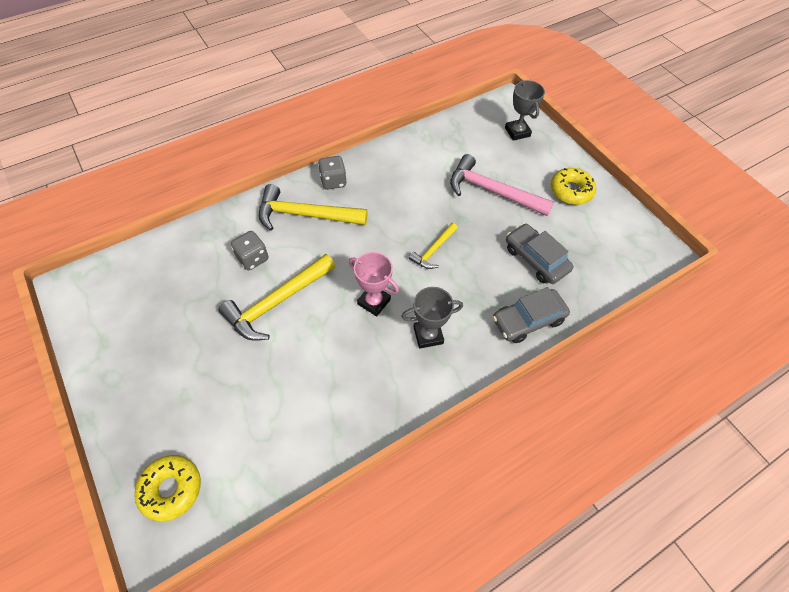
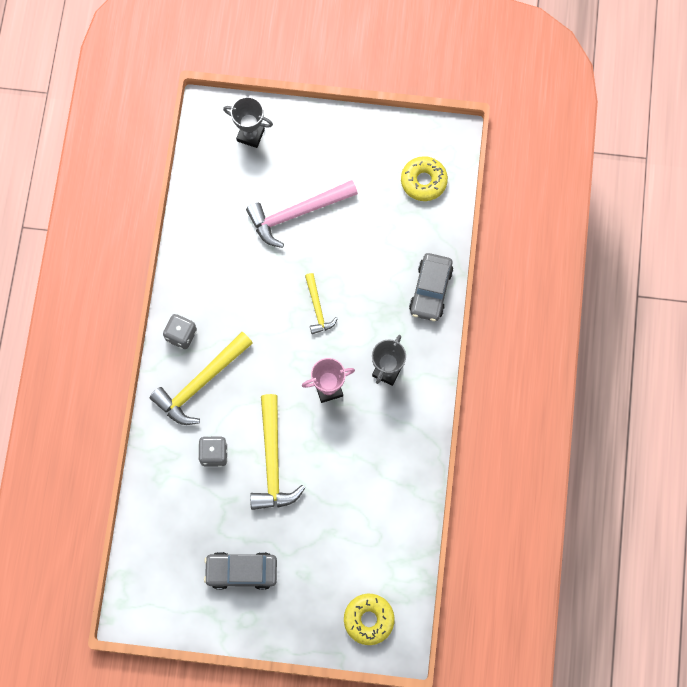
camera: 50 degrees left, 15 degrees up
(535, 259) = (386, 238): grey car -> grey car (241, 571)
(571, 191) = (347, 151): yellow donut -> yellow donut (423, 181)

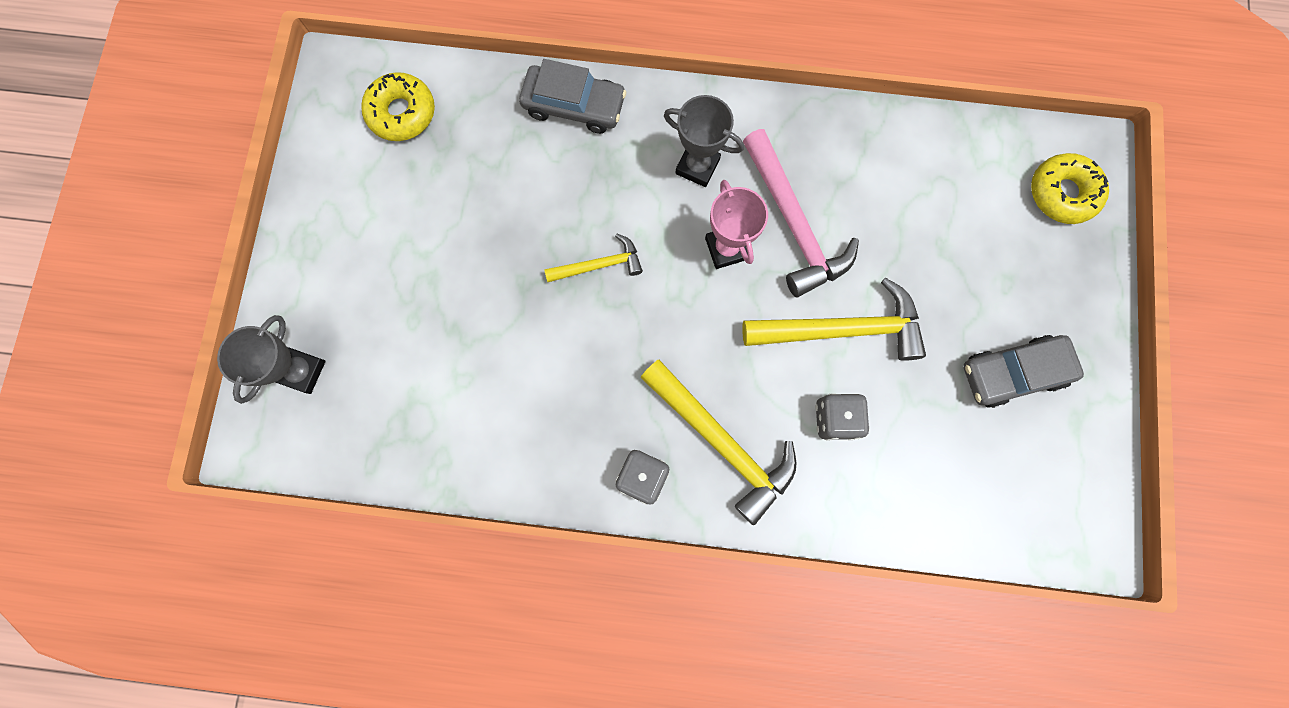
camera: 90 degrees left, 5 degrees up
(241, 571) = (1012, 373): grey car -> grey car turned 75 degrees clockwise
(297, 213) = (443, 296): pink hammer -> pink hammer (793, 223)

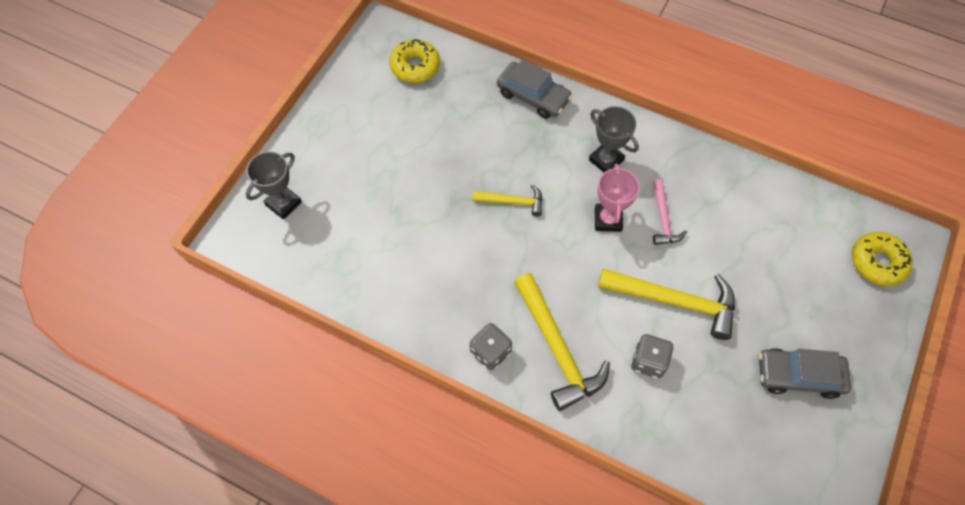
camera: 20 degrees right, 15 degrees down
(793, 223) = (663, 218): pink hammer -> pink hammer, size x0.55

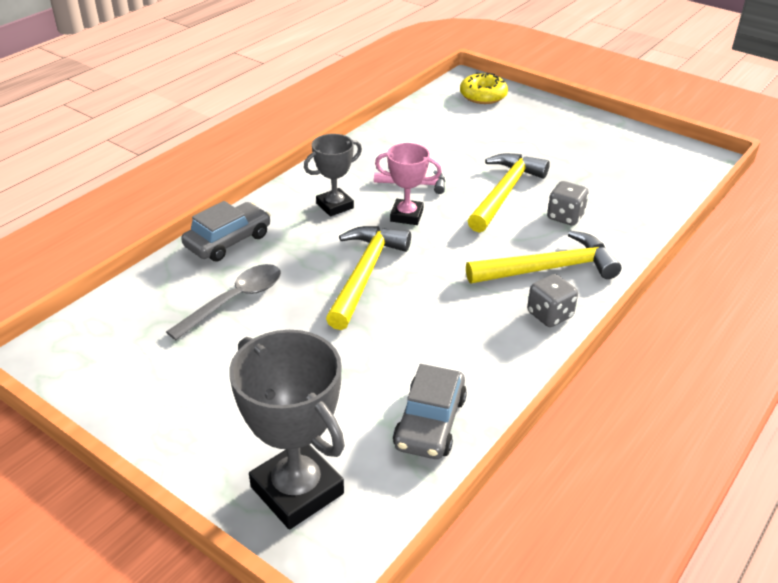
camera: 80 degrees left, 25 degrees down
(283, 203) = (297, 490): grey trophy -> grey trophy, size x1.68
(415, 66) = (126, 329): yellow donut -> none
(460, 121) = (235, 300): none -> grey spoon
(512, 201) = (364, 274): yellow hammer -> yellow hammer, size x1.82
(798, 376) = (581, 147): grey car -> grey car (430, 422)

